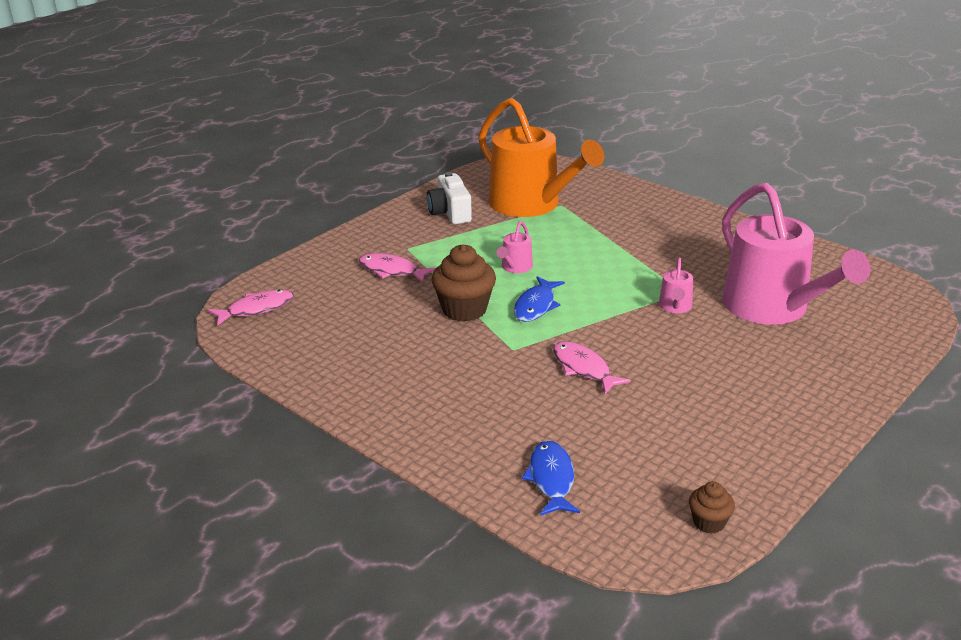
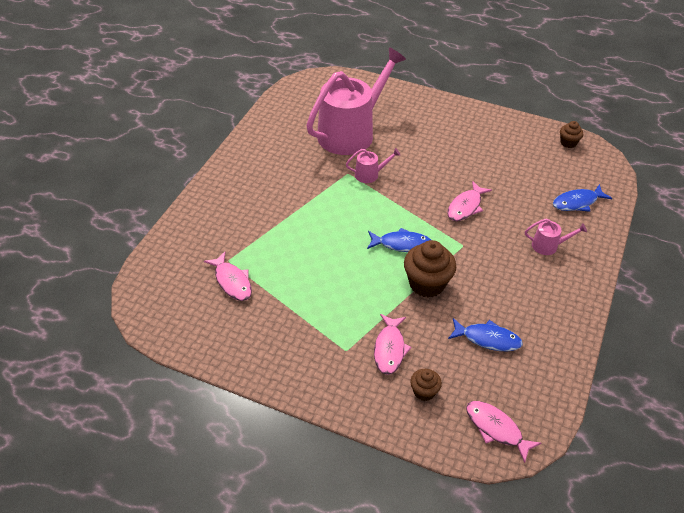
camera: 110 degrees left, 15 degrees up
(328, 279) = (424, 392): none -> brown cupcake
(362, 331) = (487, 339): none -> blue fish
(450, 212) = (266, 337): white camera -> none
(515, 267) = (350, 268): pink watering can -> pink watering can (548, 246)
(531, 204) = (232, 281): orange watering can -> pink fish

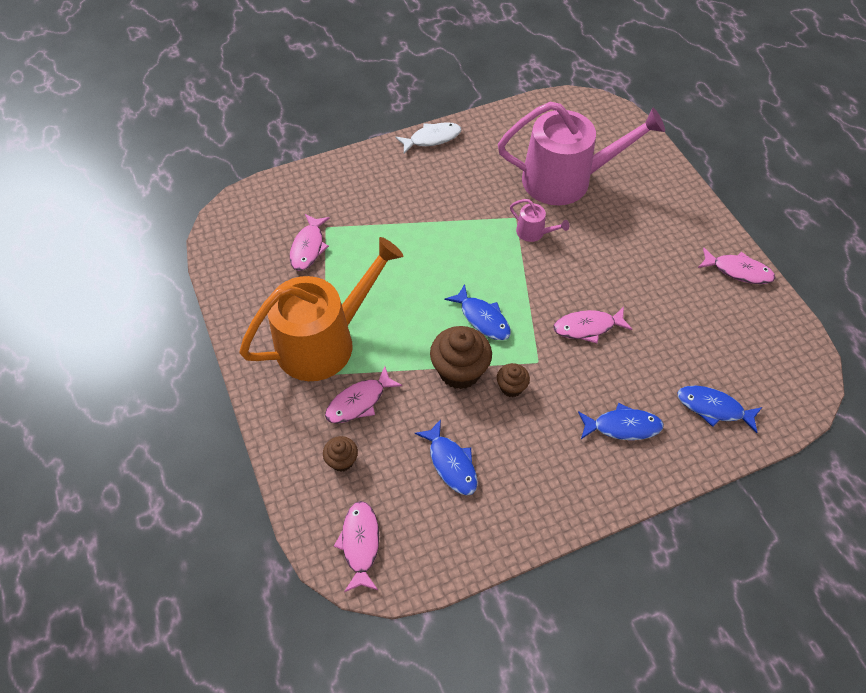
camera: 45 degrees right, 10 degrees up
(233, 159) = (432, 138): none -> white fish
(320, 331) = (324, 342): none -> orange watering can
(503, 124) = (738, 271): none -> pink fish
(548, 246) = (622, 426): pink watering can -> blue fish
(568, 143) = (788, 340): brown cupcake -> brown cupcake (511, 387)

